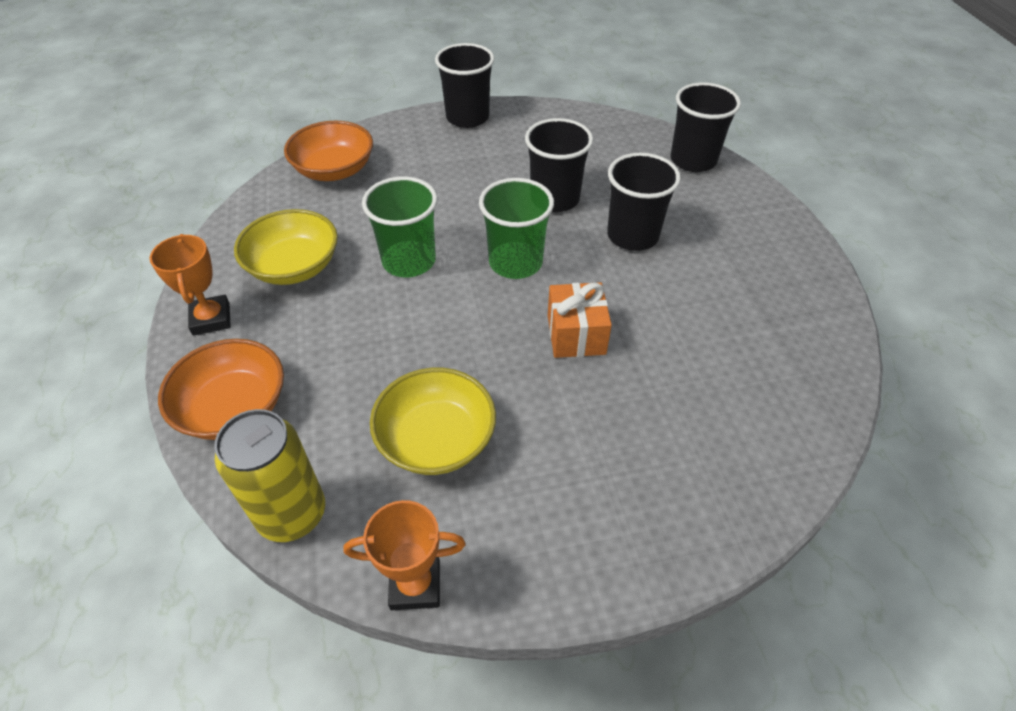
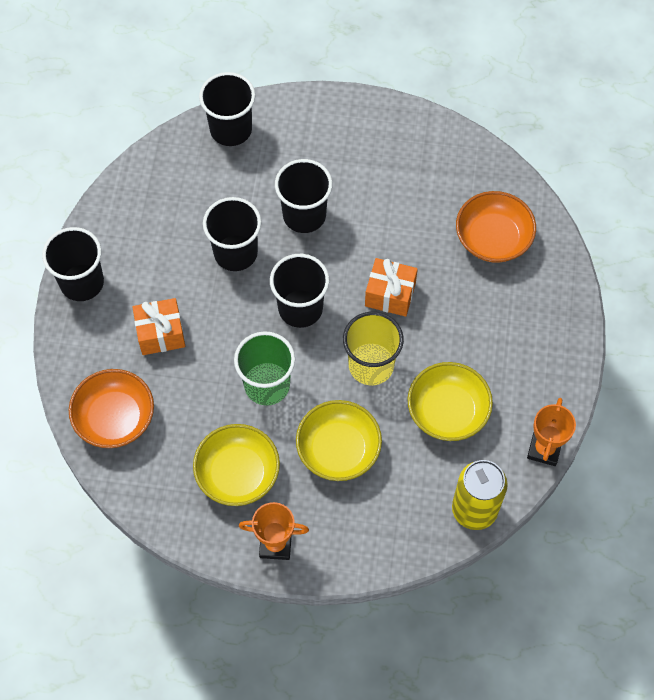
camera: 70 degrees left, 15 degrees up
(234, 408) = (374, 536): orange bowl -> orange bowl (493, 238)
(346, 342) = (338, 449): none -> yellow bowl
(437, 174) = (160, 333): none -> orange gift
(470, 342) = (371, 365): none -> yellow cup
(515, 262) = (300, 308): green cup -> black cup

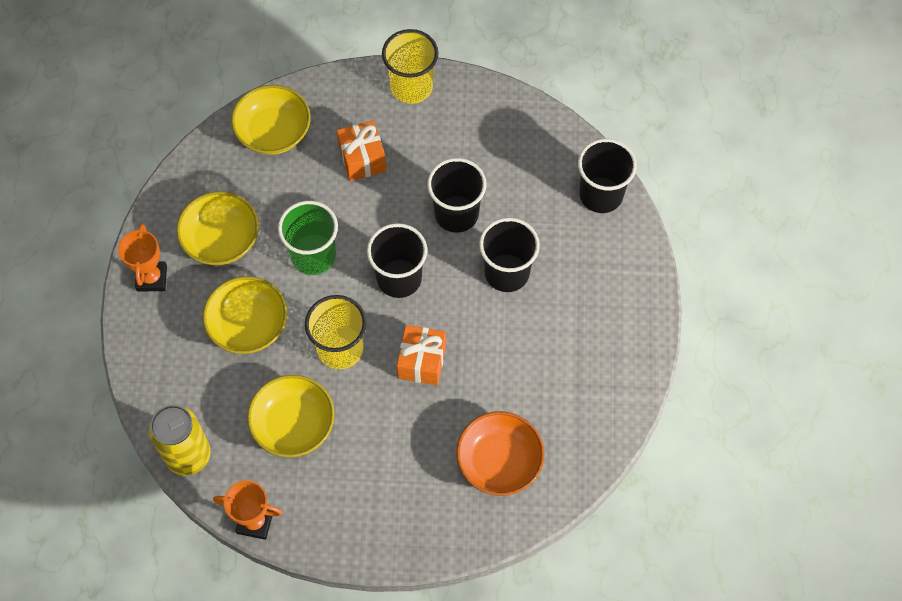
camera: 85 degrees right, 0 degrees up
(82, 282) = (411, 87): black cup -> yellow cup
(115, 418) = (273, 132): orange bowl -> yellow bowl

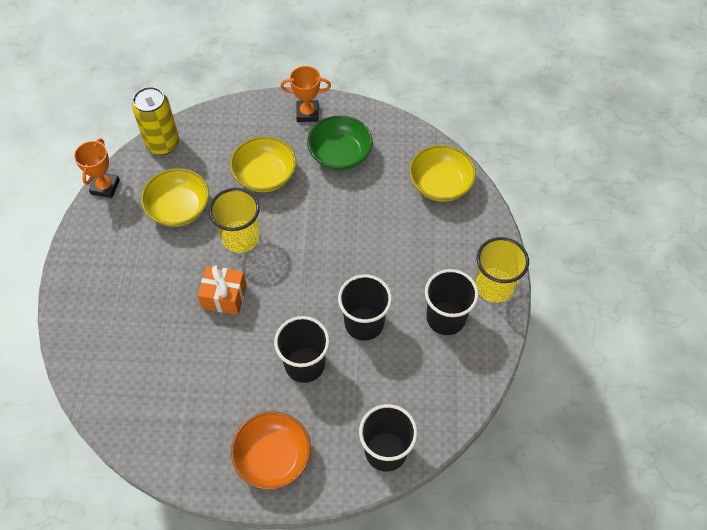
camera: 90 degrees right, 5 degrees down
(221, 239) = (340, 154): yellow bowl -> green bowl
(313, 256) = (324, 216): green cup -> none
(362, 159) = (417, 249): orange gift -> none
(399, 278) = (302, 279): black cup -> black cup (445, 318)
(499, 461) = (128, 356): orange bowl -> orange bowl (273, 457)

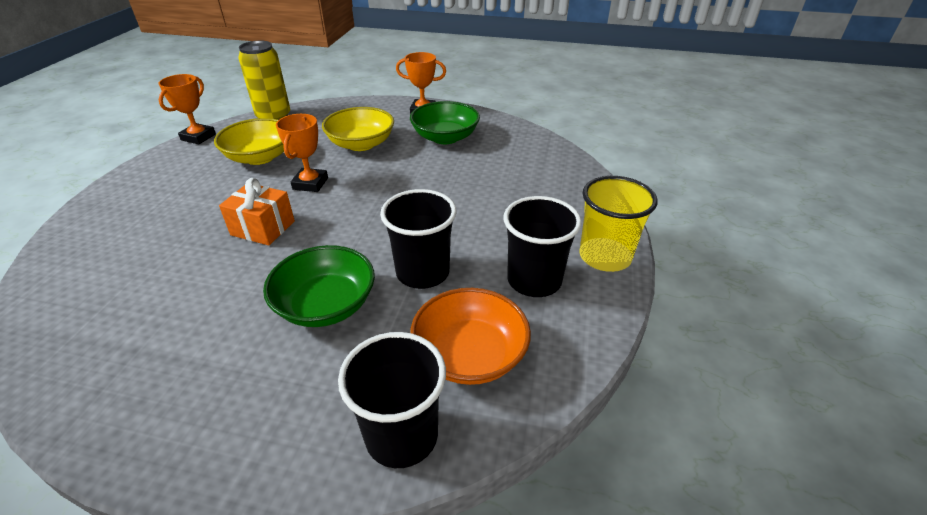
camera: 10 degrees right, 20 degrees down
(240, 237) = (310, 183): yellow cup -> orange trophy
(273, 457) = (220, 415): orange bowl -> orange bowl (470, 355)
(304, 364) = (326, 305): black cup -> green bowl
(440, 184) = (549, 167): yellow bowl -> none

